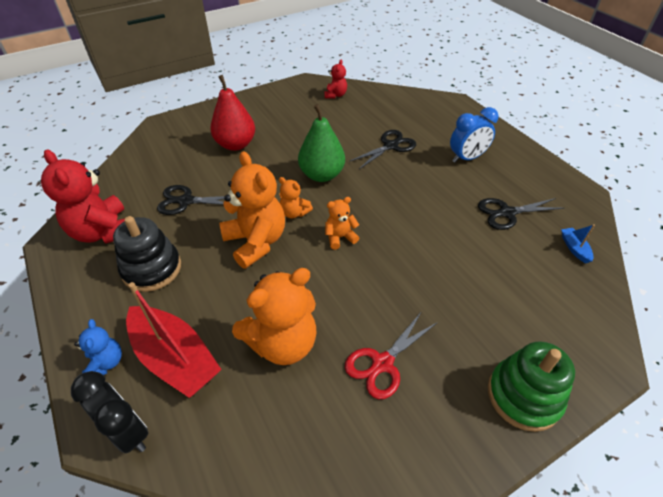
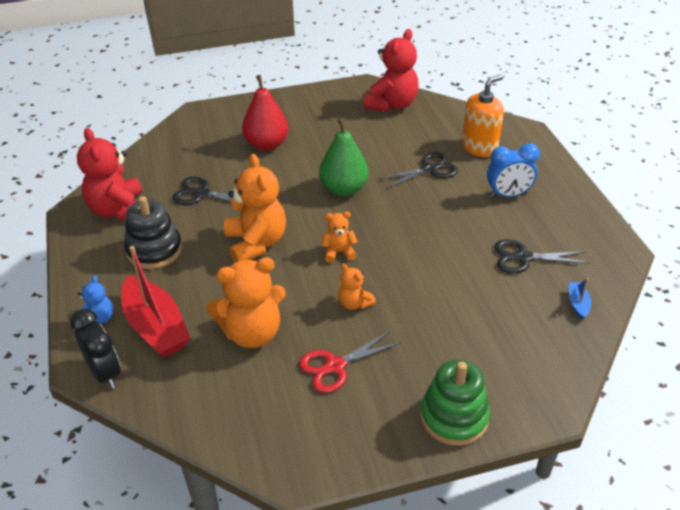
camera: 15 degrees right, 5 degrees down
(294, 213) = (302, 222): orange teddy bear -> orange teddy bear (354, 303)
(335, 95) = (392, 104): red teddy bear -> red teddy bear, size x1.98
(424, 121) = (479, 147): none -> orange soap dispenser

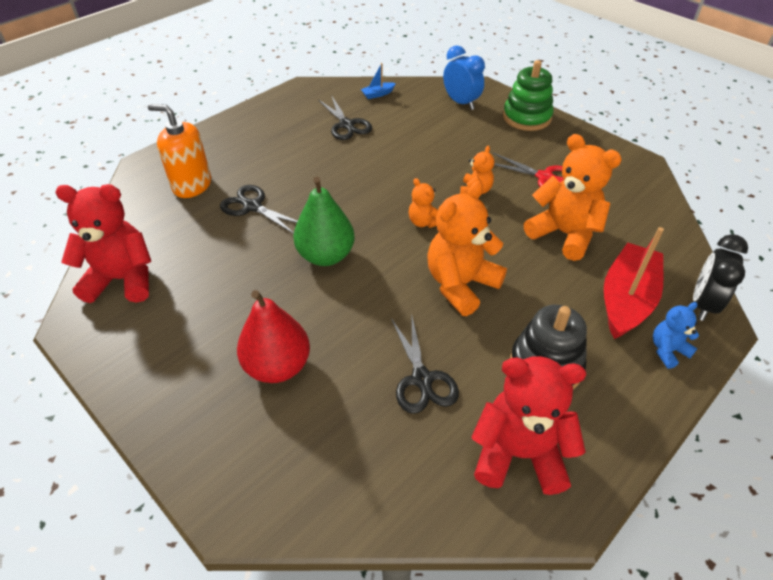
camera: 120 degrees left, 5 degrees up
(119, 210) = (519, 453): red teddy bear -> red teddy bear turned 120 degrees counterclockwise
(508, 195) = (266, 150): blue clock -> blue clock (461, 103)

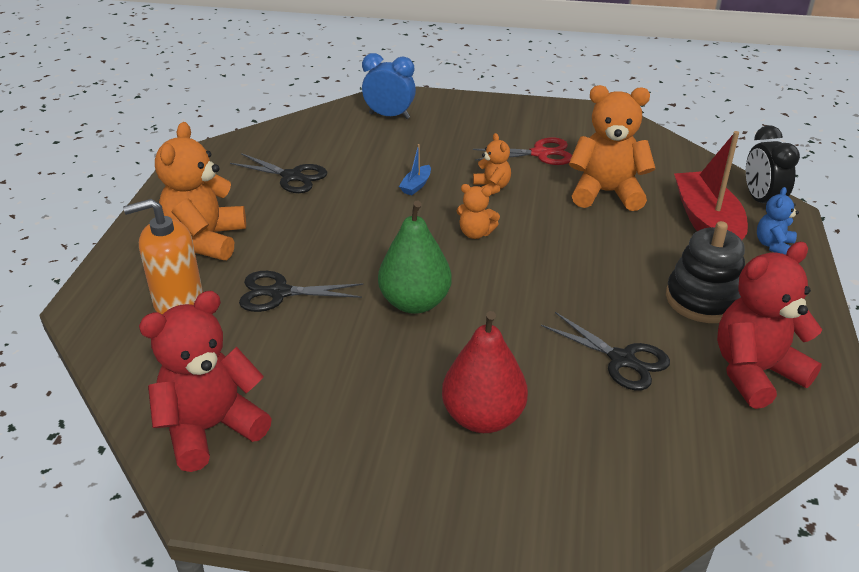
camera: 35 degrees left, 10 degrees down
(378, 94) = (292, 136): blue boat -> blue boat (416, 185)
(460, 284) = (568, 270): orange teddy bear -> orange teddy bear (206, 240)
(526, 117) = (467, 108): green stacking toy -> none

